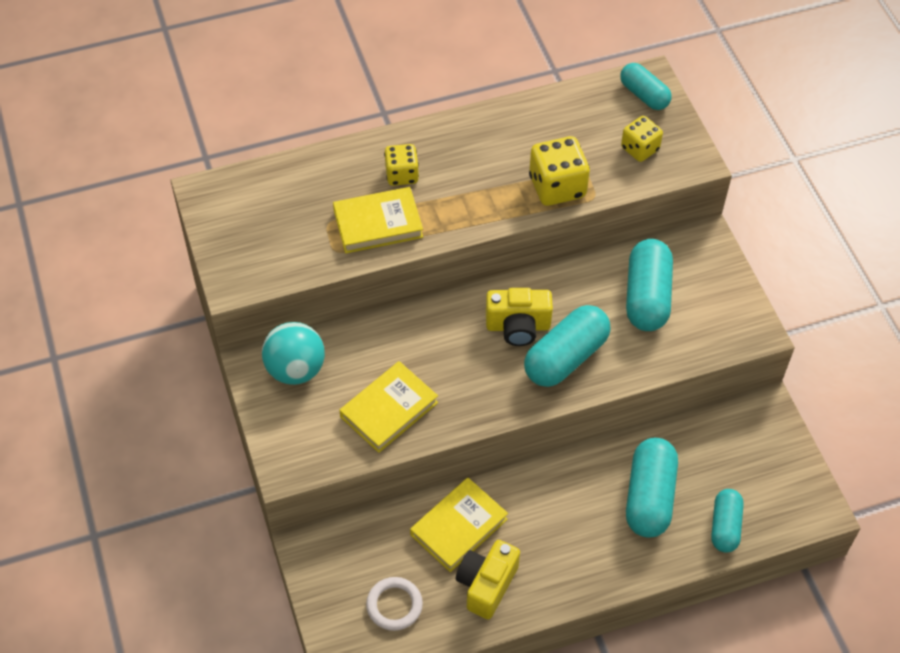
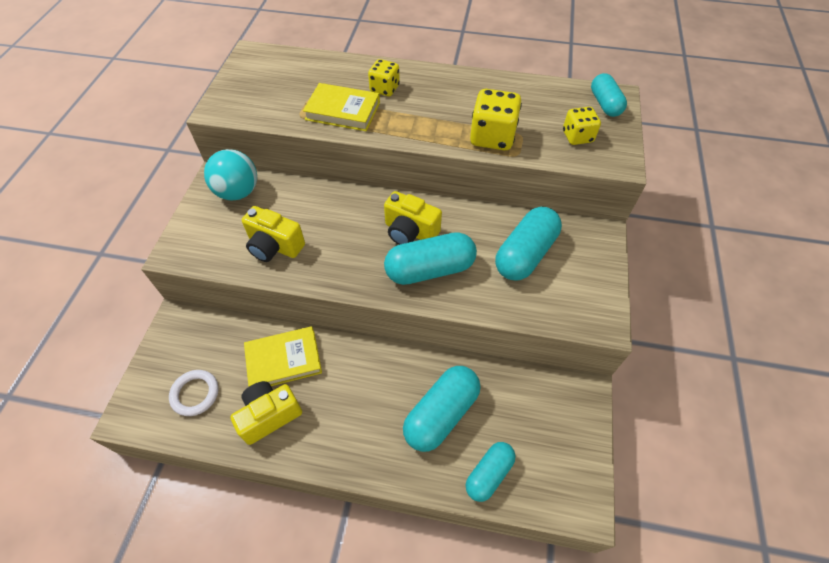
camera: 30 degrees right, 0 degrees up
(389, 410) = (274, 246): yellow book -> yellow camera

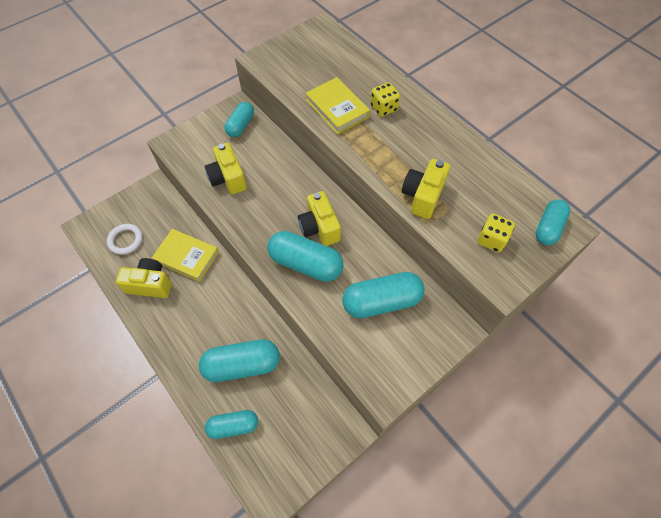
camera: 40 degrees right, 5 degrees up
(238, 192) = (241, 125): turquoise ball -> turquoise capsule
(492, 137) = (422, 196): yellow dice -> yellow camera

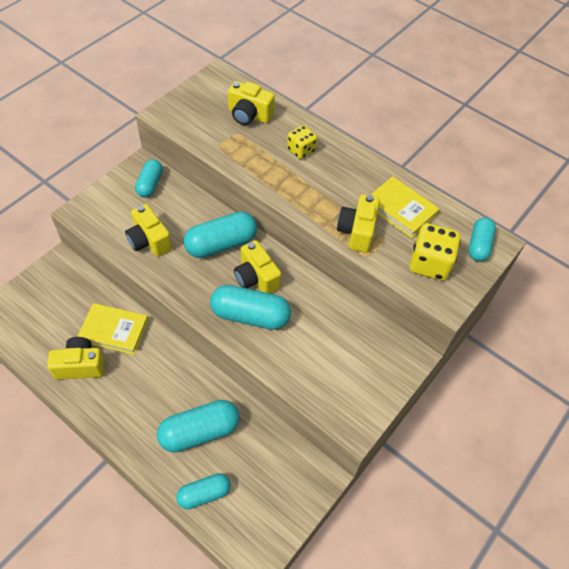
camera: 15 degrees left, 5 degrees down
(125, 240) = (41, 323): white ring -> none
(337, 108) = (254, 156): yellow book -> yellow book (401, 210)
(340, 68) = (249, 115): none -> yellow camera
(381, 302) = (334, 341): turquoise capsule -> turquoise capsule (221, 244)
(491, 240) = (429, 264): yellow dice -> yellow dice, size x1.57

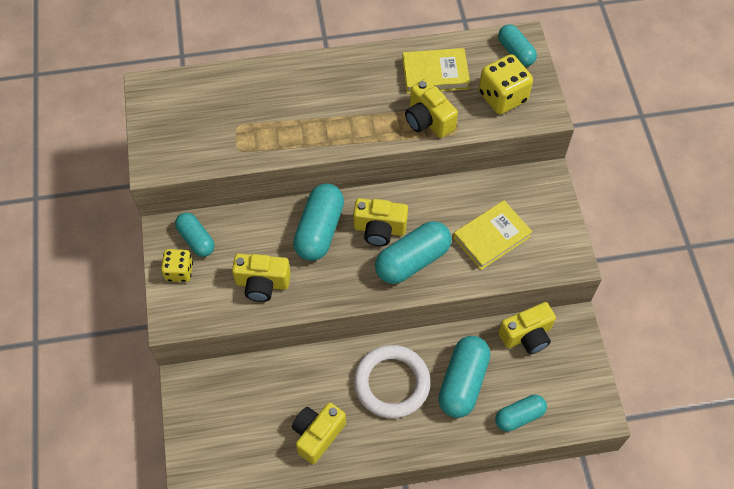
camera: 45 degrees left, 5 degrees up
(114, 331) = (306, 384): yellow book -> yellow book (491, 237)
(159, 384) = (392, 383): none -> white ring
(204, 494) = (519, 416): turquoise capsule -> turquoise capsule turned 45 degrees clockwise
(249, 115) = (225, 101): yellow camera -> yellow camera (526, 335)
(301, 150) = (305, 94): yellow dice -> yellow dice (179, 271)

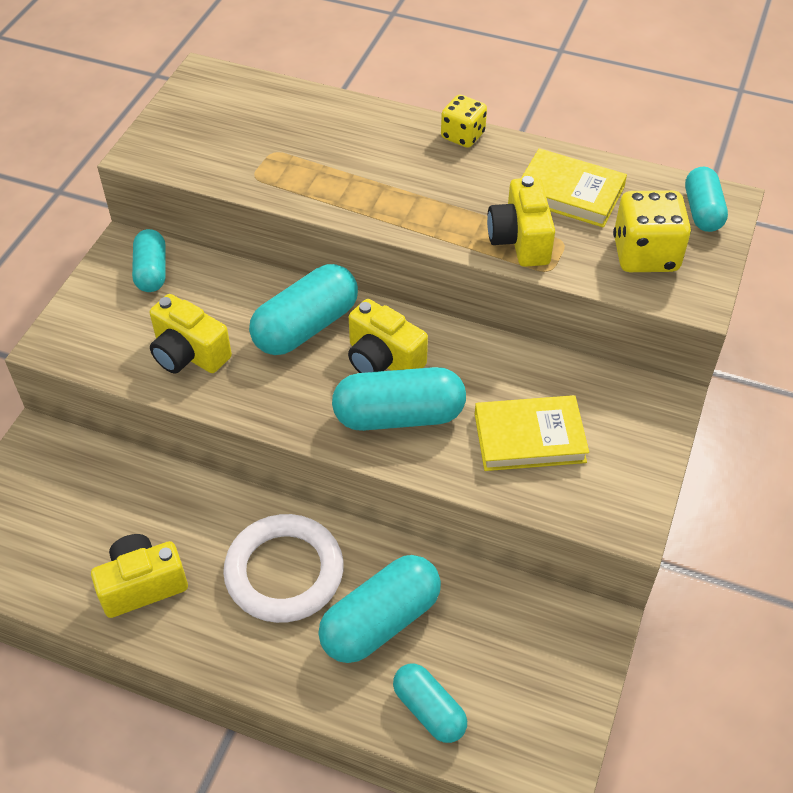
camera: 30 degrees right, 10 degrees down
(179, 271) = (104, 296): yellow dice -> yellow dice (463, 136)
(519, 416) = (429, 710): turquoise capsule -> turquoise capsule turned 45 degrees clockwise
(526, 335) = (514, 607): yellow camera -> none

